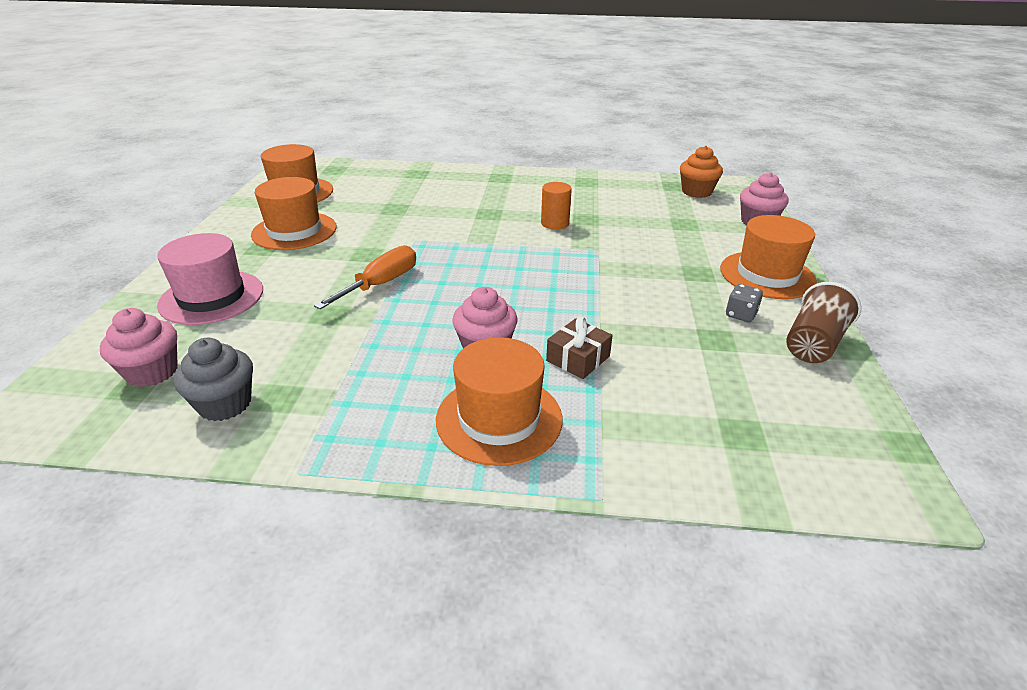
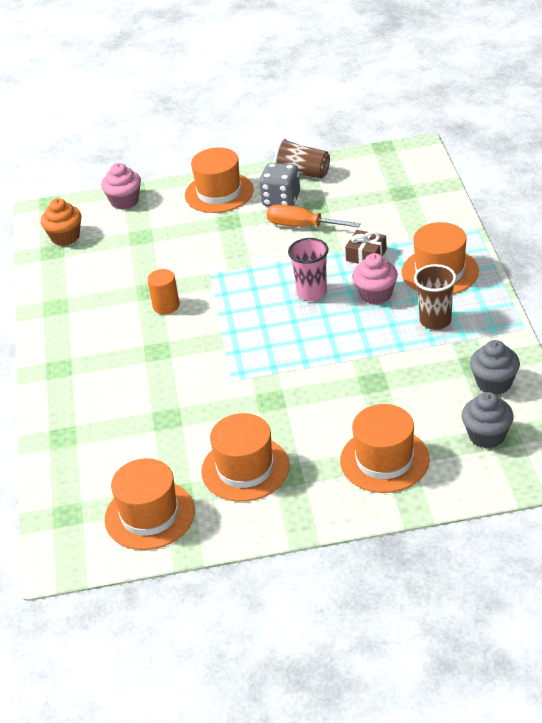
camera: 100 degrees left, 5 degrees up
(152, 372) = (487, 436): pink cupcake -> grey cupcake
(212, 297) = (384, 460): pink hat -> orange hat
(381, 284) = (318, 371): orange screwdriver -> orange screwdriver (302, 226)
(392, 385) = (435, 321): none -> brown cup
(521, 303) = (312, 293): none -> pink cup
(740, 315) = (281, 200): grey dice -> grey dice, size x1.79

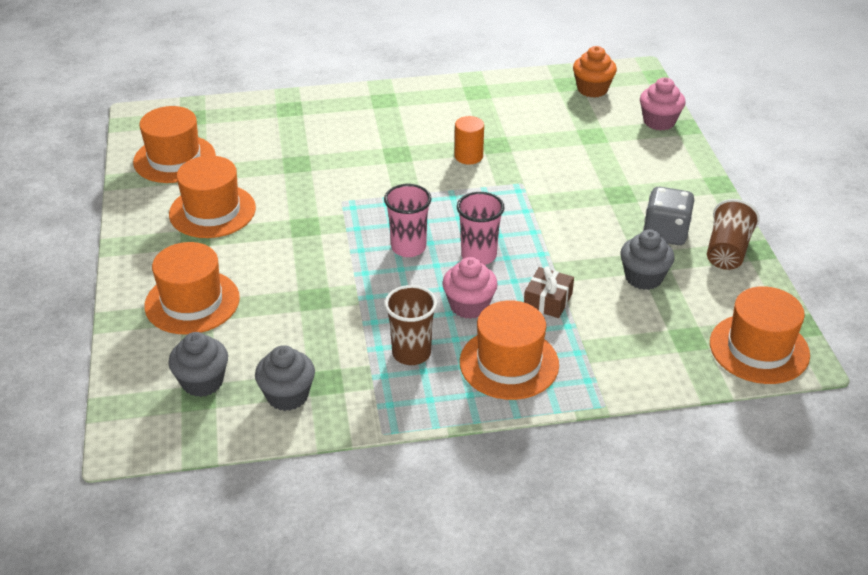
camera: 85 degrees right, 0 degrees up
(219, 192) = (679, 186): orange hat -> orange hat (759, 348)
(301, 332) = (408, 247): none -> pink cup
(302, 226) = (610, 249): orange screwdriver -> none
(336, 211) = (643, 277): none -> grey cupcake

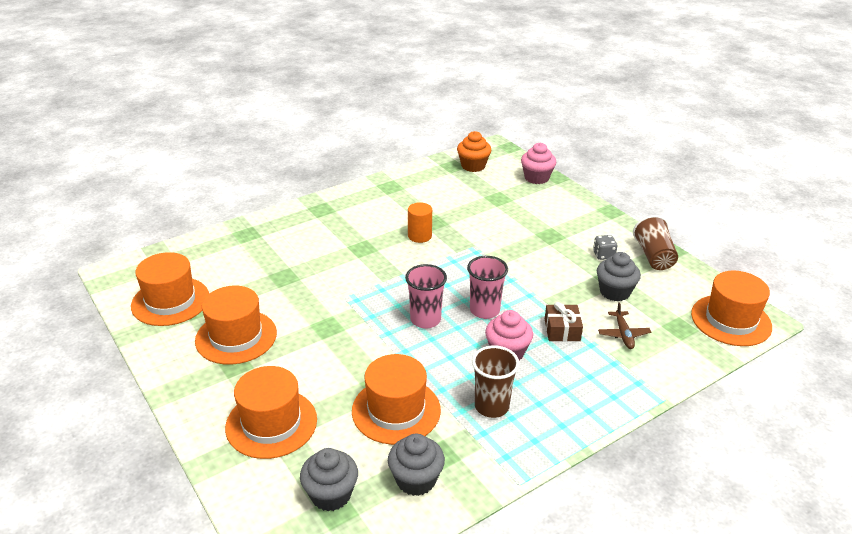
camera: 25 degrees left, 5 degrees down
(509, 363) = (572, 389): orange hat -> orange hat (396, 410)
(614, 326) = (623, 334): none -> brown plane
(665, 233) = (603, 255): grey dice -> grey dice, size x0.56

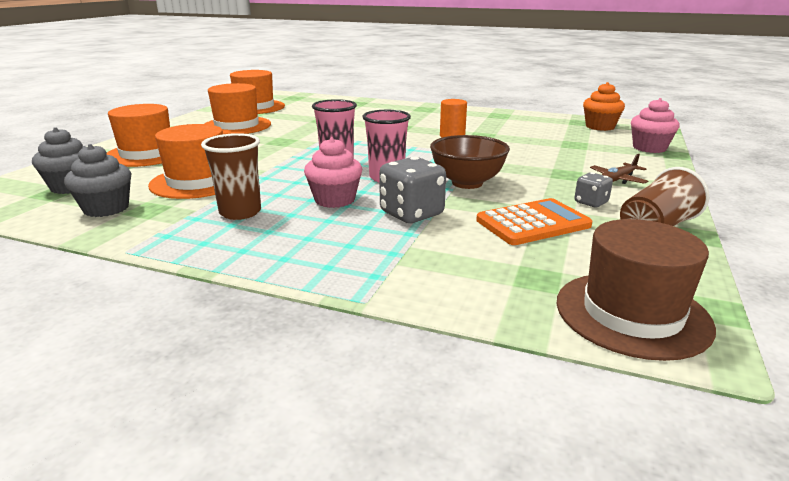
camera: 55 degrees right, 10 degrees down
(529, 282) = (467, 183): none -> brown bowl
(562, 330) = (411, 214): brown gift -> grey dice
(614, 292) = (533, 223): grey cupcake -> orange calculator
(623, 334) = (458, 246): brown plane -> brown plane (617, 179)
(731, 320) = (632, 313): orange hat -> brown hat

